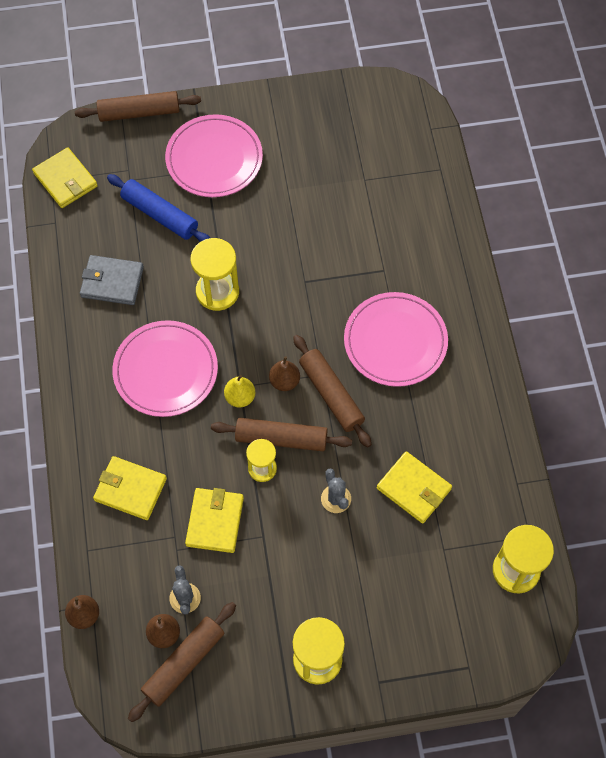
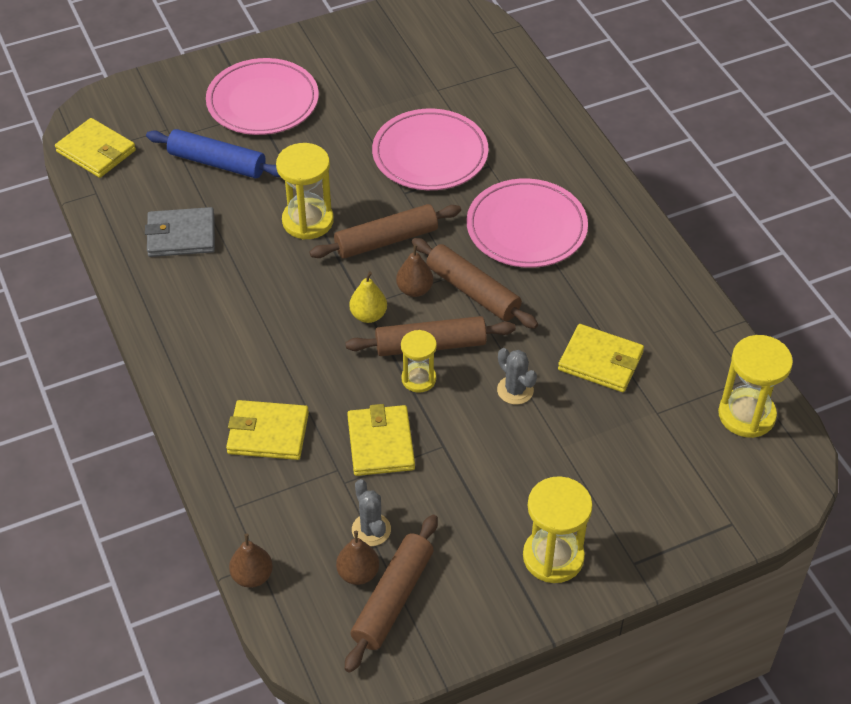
camera: 15 degrees left, 15 degrees down
(139, 112) = (163, 75): brown rolling pin -> brown rolling pin (386, 240)
(165, 371) = (272, 307): pink plate -> pink plate (430, 154)

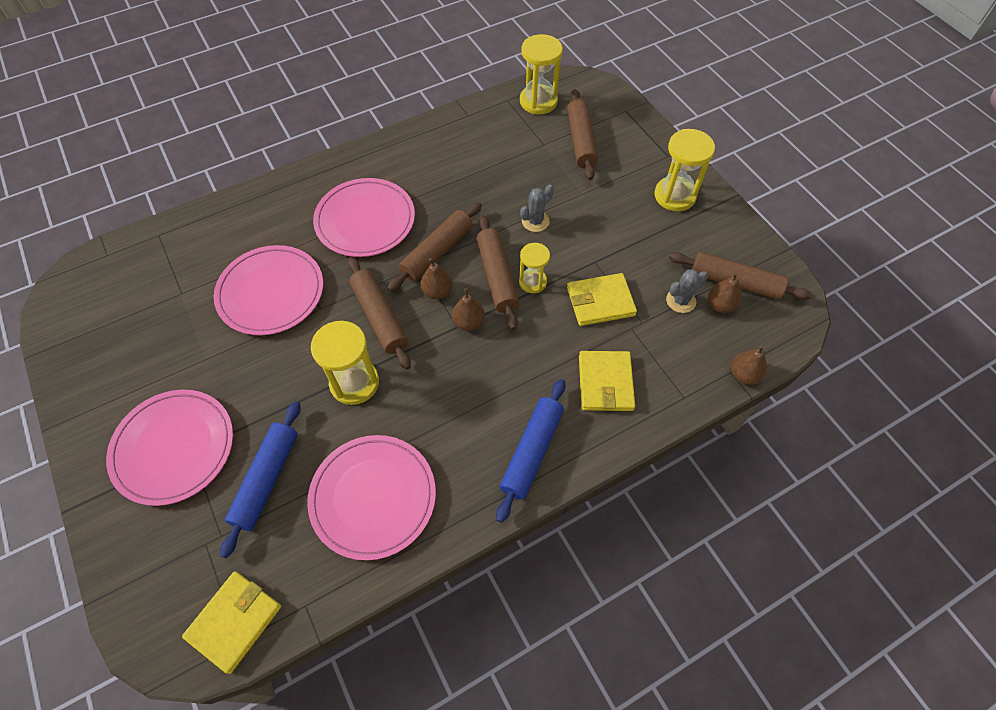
camera: 95 degrees left, 10 degrees up
(181, 235) = (373, 497): grey wallet -> pink plate
(199, 358) = (532, 452): none -> blue rolling pin
(368, 315) = (468, 322): yellow pear -> brown pear
(600, 361) = (501, 174): yellow wallet -> none
(665, 457) = (581, 140): none -> brown rolling pin

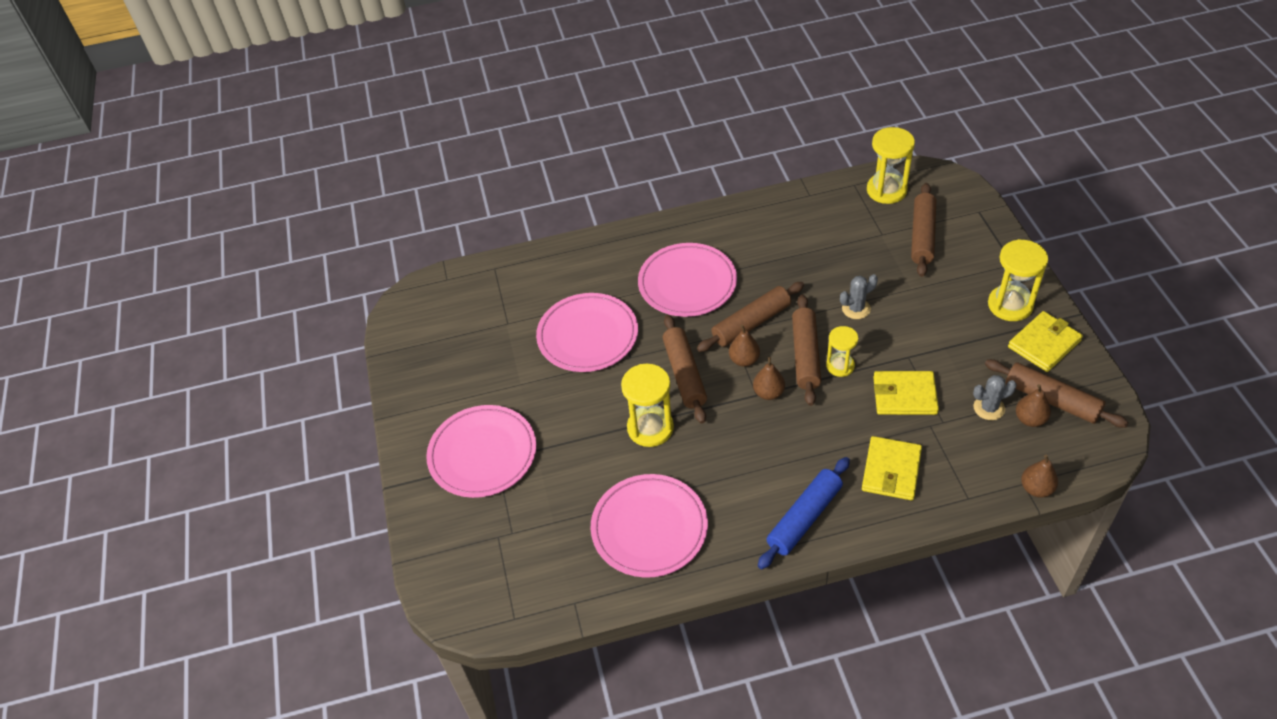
camera: 20 degrees right, 10 degrees down
(234, 621) = (513, 602): yellow wallet -> yellow wallet (1044, 344)
(267, 480) = (558, 495): blue rolling pin -> none

